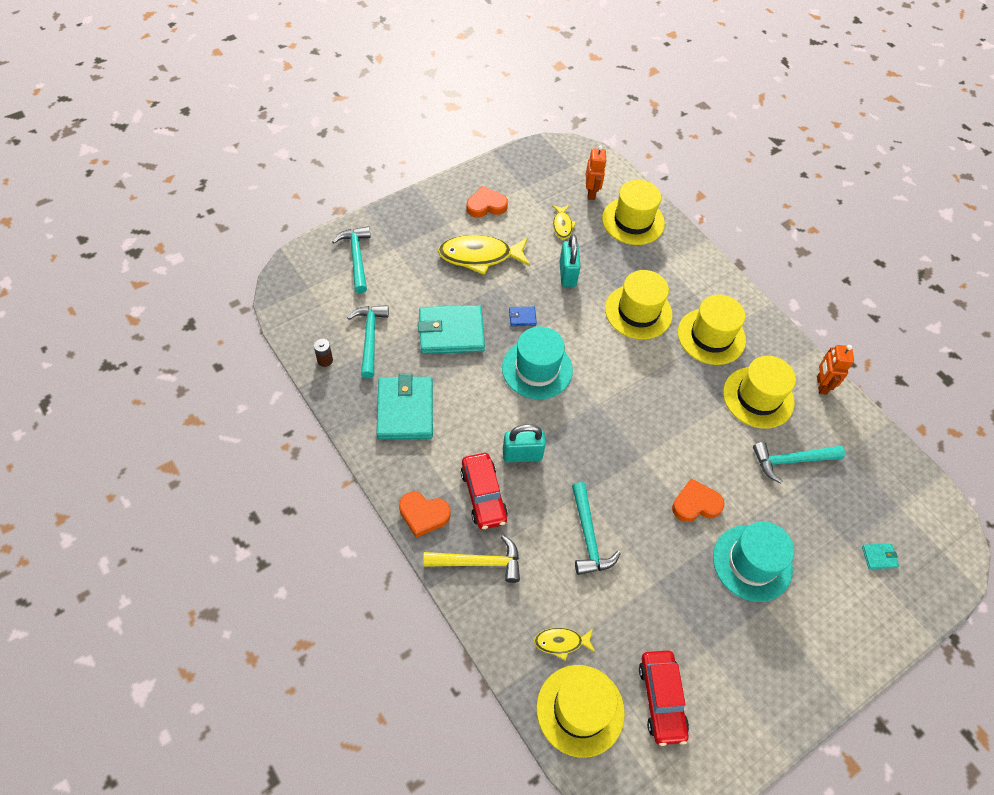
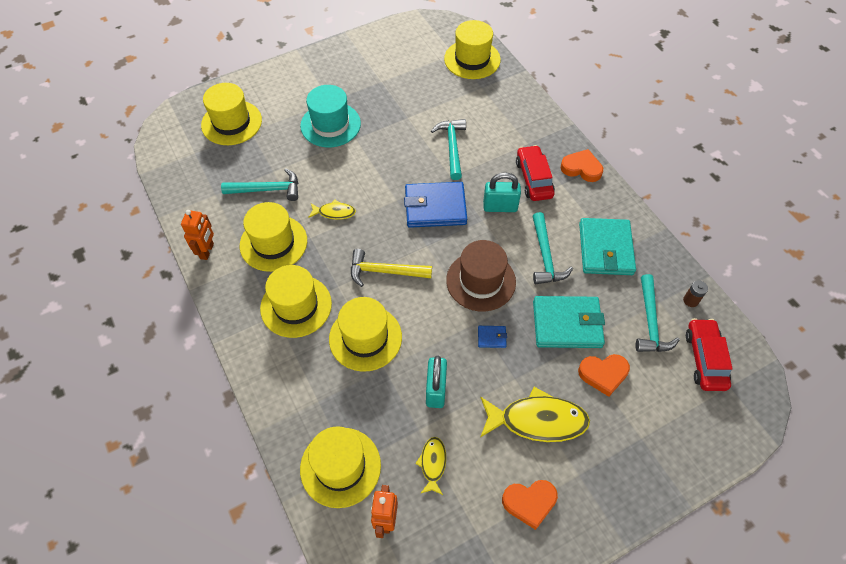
camera: 170 degrees left, 0 degrees up
(356, 258) = (683, 425): turquoise hammer -> turquoise hammer (545, 256)
(478, 562) = (537, 136): yellow hammer -> yellow hammer (385, 271)
(537, 369) = (481, 281): turquoise hat -> brown hat
(561, 642) = (480, 90): yellow fish -> yellow fish (334, 212)
(596, 450) = (435, 207): none -> blue wallet
(661, 699) = (418, 61): red car -> red car (705, 359)
(695, 504) = (361, 163): orange heart -> orange heart (603, 374)
(879, 557) = (231, 123): turquoise wallet -> yellow hat

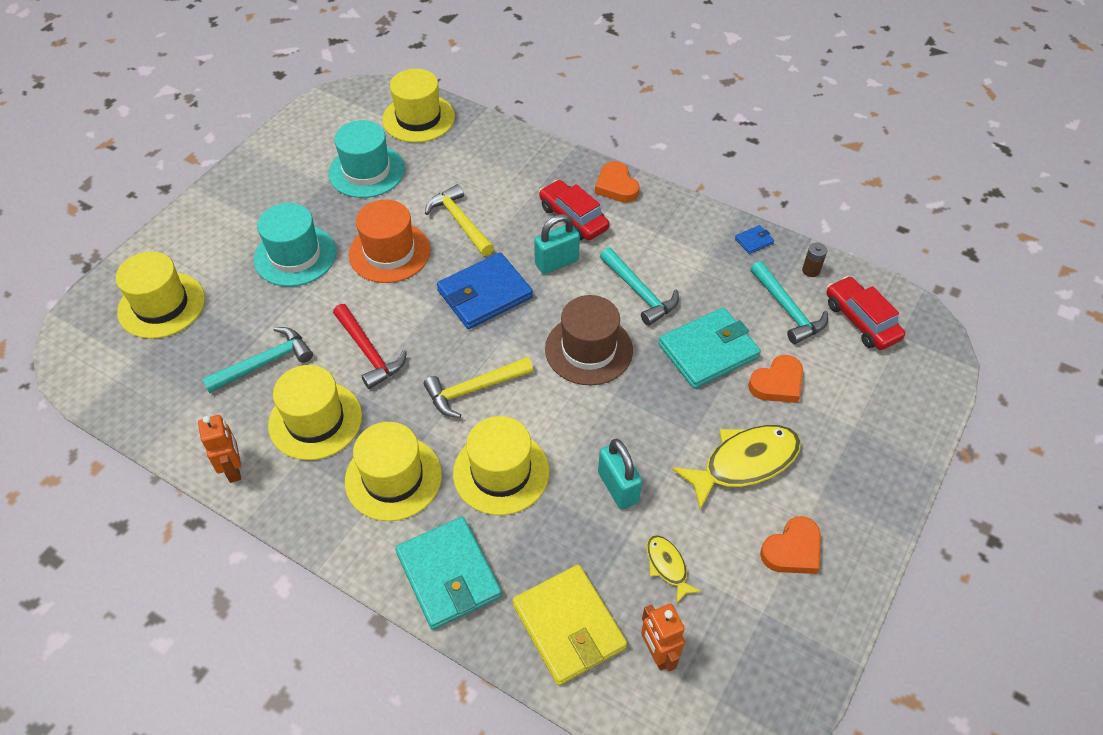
camera: 30 degrees left, 5 degrees down
(334, 212) = (368, 352): yellow fish -> red hammer
(340, 467) = (568, 626): yellow hat -> yellow wallet
(391, 149) = (389, 252): none -> orange hat
(413, 84) = (366, 171): none -> turquoise hat
(452, 147) = (460, 222): turquoise hammer -> yellow hammer
(491, 337) = (640, 402): blue wallet -> blue wallet (754, 241)
(581, 168) = (616, 186): orange heart -> orange heart turned 105 degrees counterclockwise
(605, 249) = (695, 257): turquoise wallet -> turquoise wallet (448, 575)

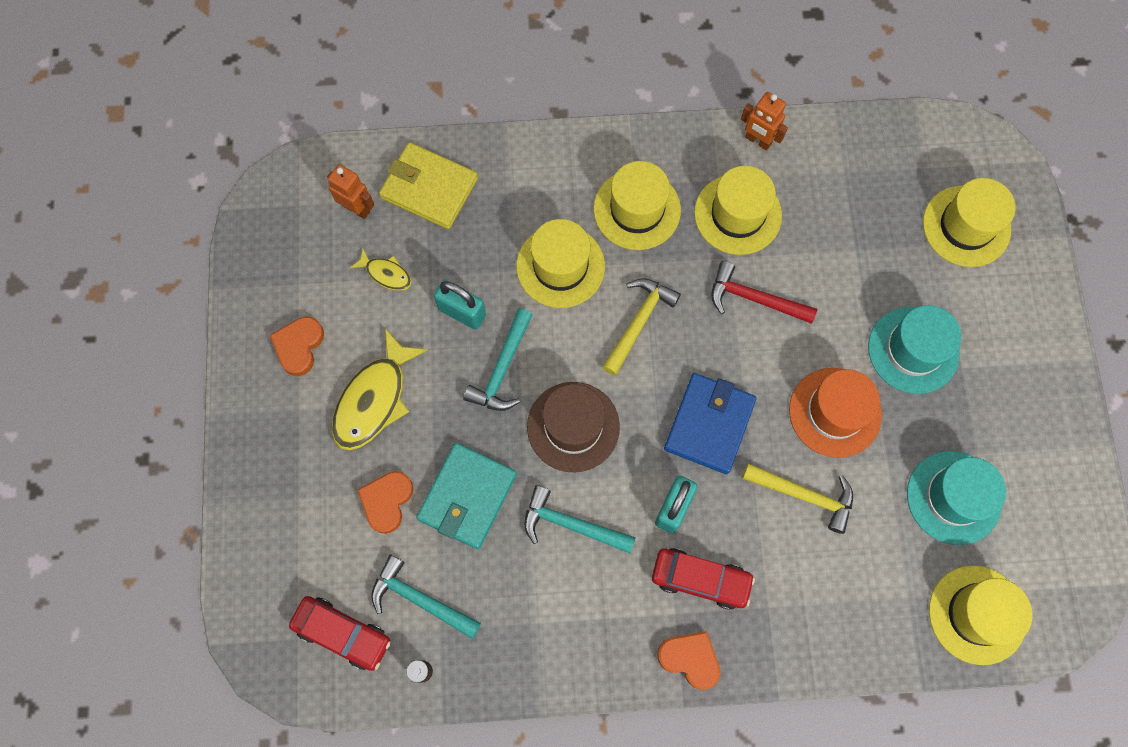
camera: 145 degrees right, 20 degrees up
(264, 363) = (826, 233): turquoise hammer -> turquoise hammer (502, 368)
(448, 575) = (537, 169): turquoise wallet -> none
(754, 241) = (500, 675): blue wallet -> none

